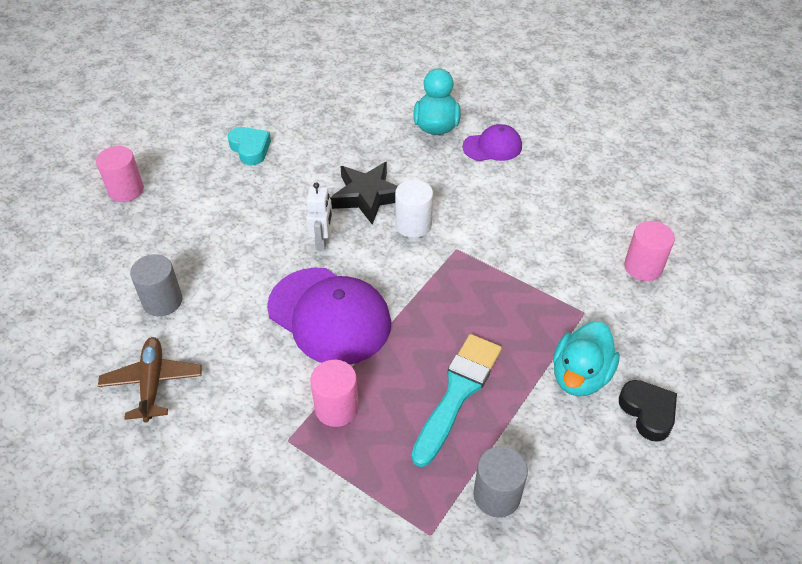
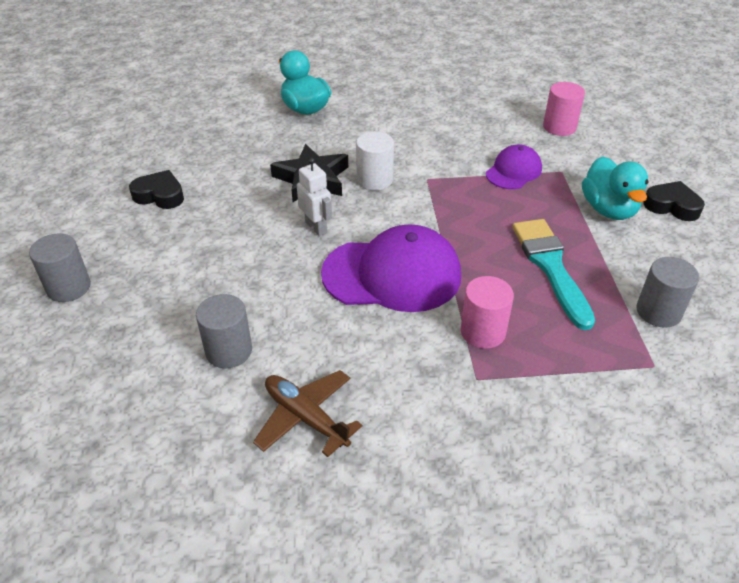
camera: 40 degrees left, 5 degrees down
(126, 190) = (68, 287): pink cylinder -> grey cylinder
(250, 149) = (160, 195): turquoise heart -> black heart
(492, 147) = (366, 103): purple cap -> purple cap (513, 171)

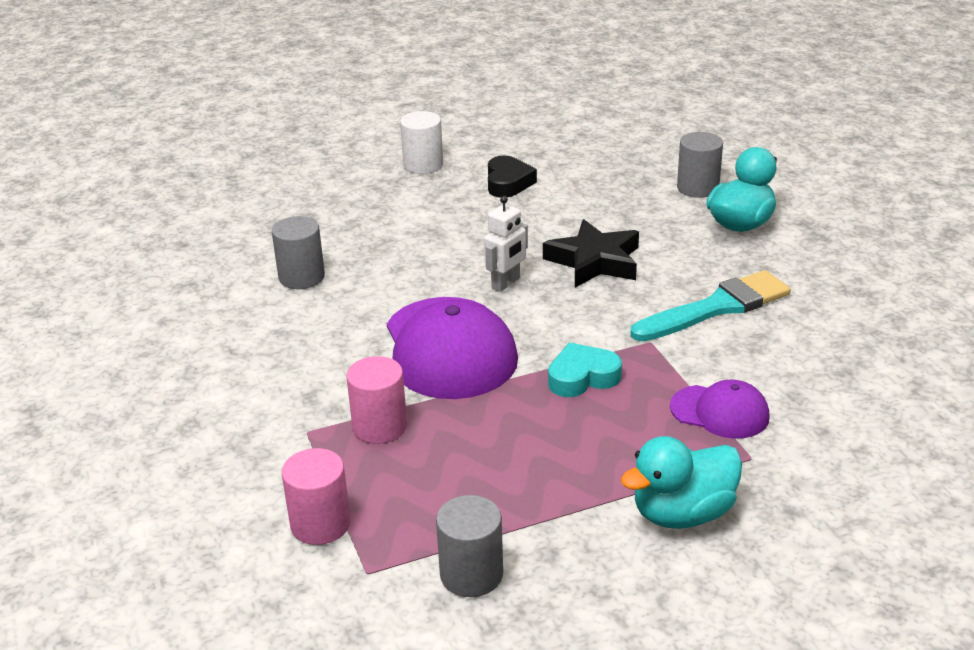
camera: 75 degrees right, 10 degrees down
(68, 287) = (354, 179): grey cylinder -> grey cylinder (698, 188)
(306, 417) = (231, 336): brown plane -> none
(374, 180) = (621, 303): white cylinder -> white cylinder (423, 165)
(456, 217) = (582, 377): none -> turquoise heart
(550, 267) = (520, 468): turquoise brush -> turquoise brush (716, 307)
(559, 127) = (880, 445): pink cylinder -> pink cylinder (320, 524)
(672, 206) = (735, 584): black heart -> none

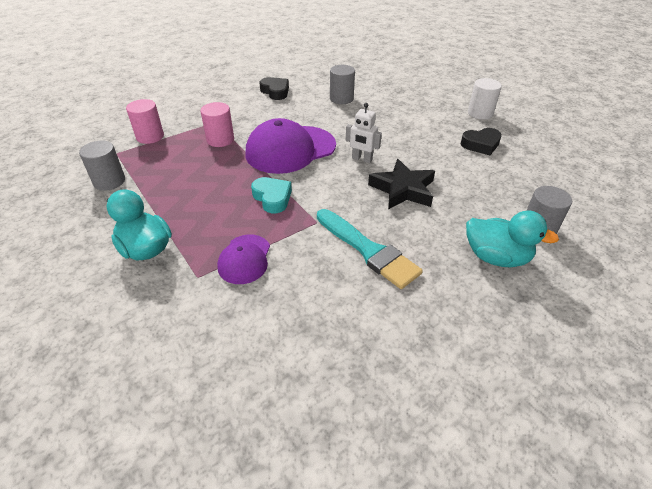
camera: 75 degrees right, 10 degrees up
(225, 348) = (275, 92): none -> black heart

